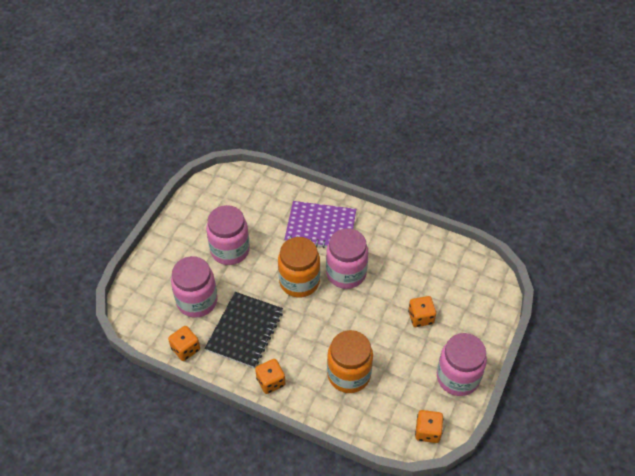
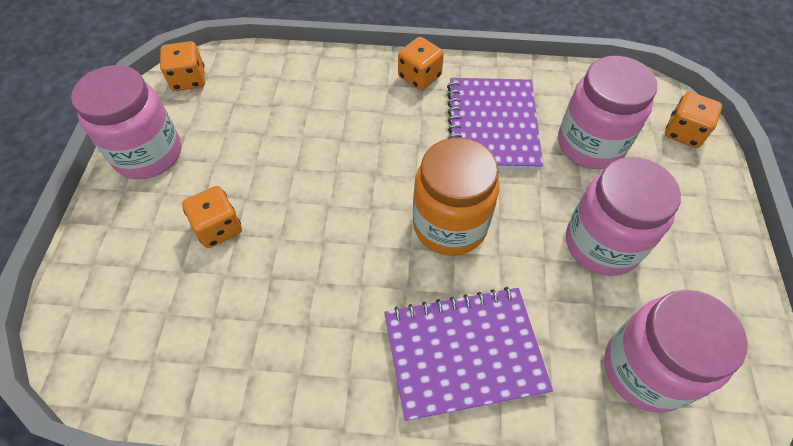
camera: 160 degrees right, 5 degrees up
(185, 349) = (556, 81): orange dice -> orange dice (683, 132)
(245, 331) = (492, 126): black notebook -> purple notebook
(346, 273) = (374, 267): pink jar -> pink jar (645, 369)
(349, 374) = (315, 113): orange jar -> none

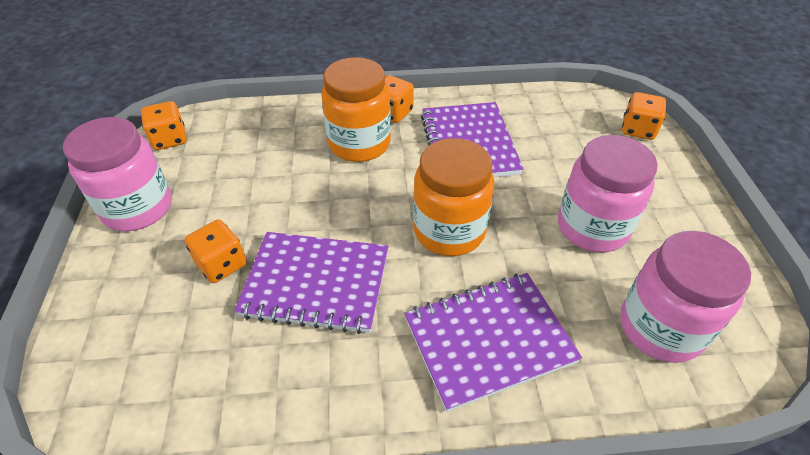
camera: 10 degrees left, 10 degrees down
(305, 263) = (316, 283): none -> purple notebook
(377, 110) = (359, 144): none -> orange jar
(590, 145) = (560, 149): pink jar -> none

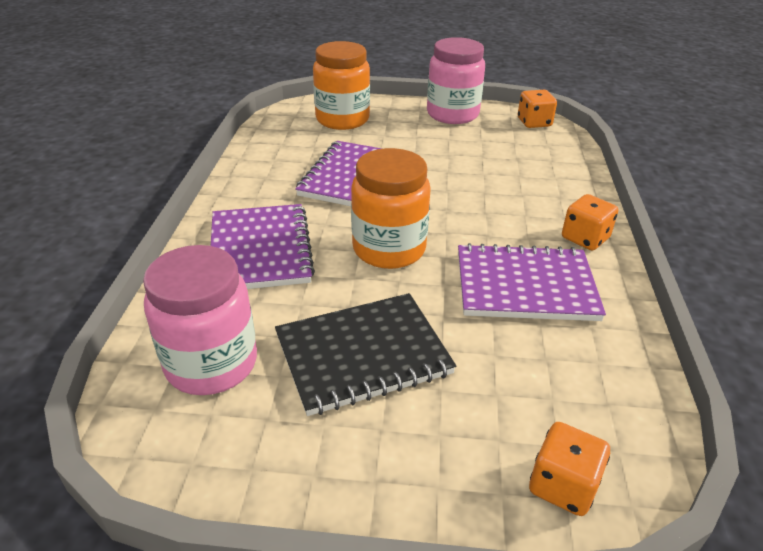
camera: 100 degrees right, 10 degrees down
(221, 264) = (387, 143): orange dice -> none
(359, 144) = (526, 211): orange jar -> orange jar (342, 119)
(592, 227) = (363, 355): pink jar -> black notebook

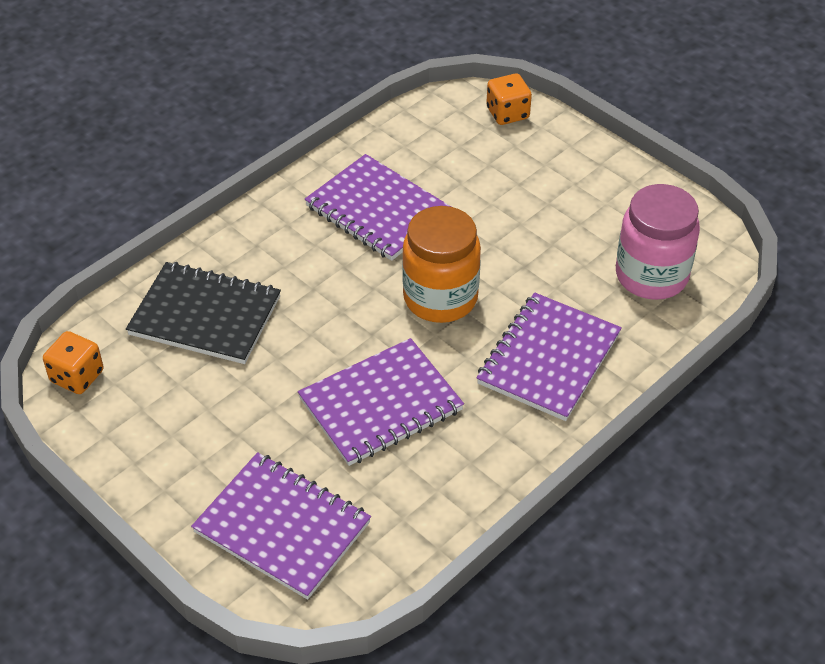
camera: 140 degrees left, 10 degrees up
(342, 119) = (282, 527): orange jar -> purple notebook
(363, 355) = (545, 227): black notebook -> black notebook (205, 316)
(452, 114) = (141, 452): pink jar -> none
(585, 238) = (273, 218): orange dice -> none

